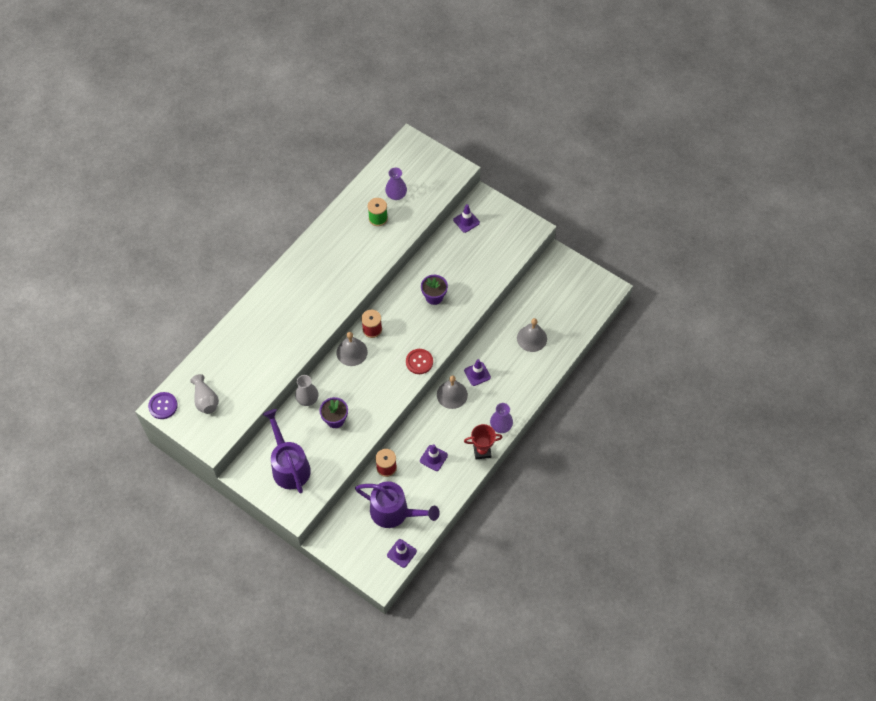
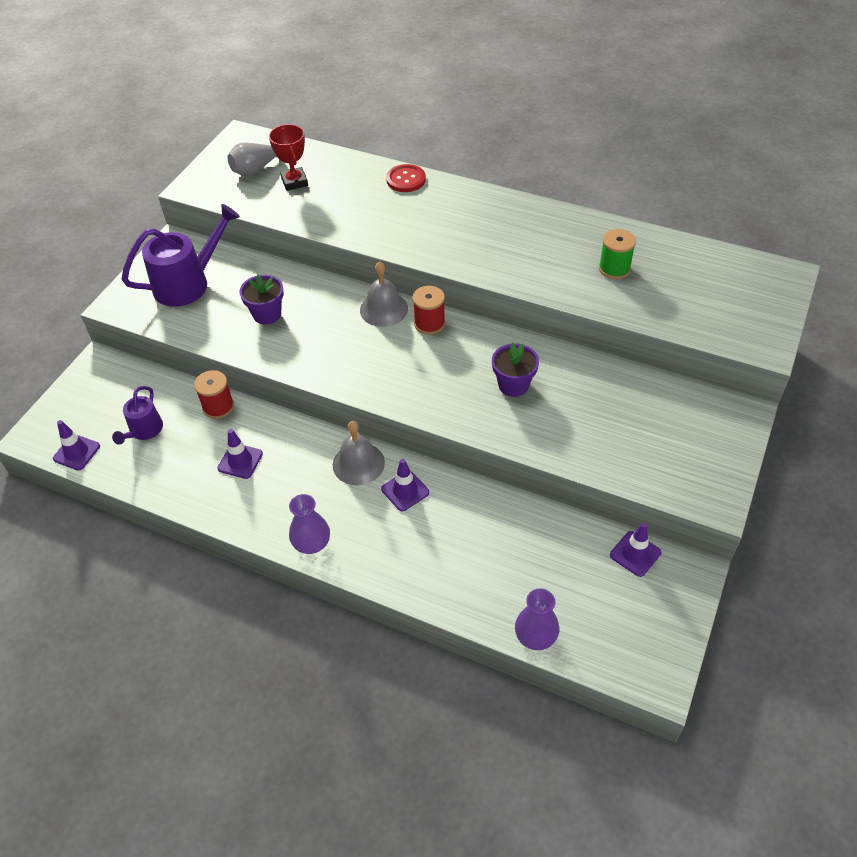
camera: 80 degrees right, 10 degrees down
(163, 406) = (243, 137): purple button -> none
(307, 399) = (296, 279): grey vase -> none
(395, 512) = (144, 431): purple watering can -> purple watering can, size x0.56
(396, 195) = (670, 280): purple vase -> purple vase (535, 636)
(419, 362) = (386, 389): red button -> red button (406, 179)
(466, 221) = (682, 399): purple traffic cone -> purple traffic cone (635, 554)
(482, 451) = (260, 524): red trophy -> red trophy (294, 182)
(532, 338) = (498, 560): grey bell -> none

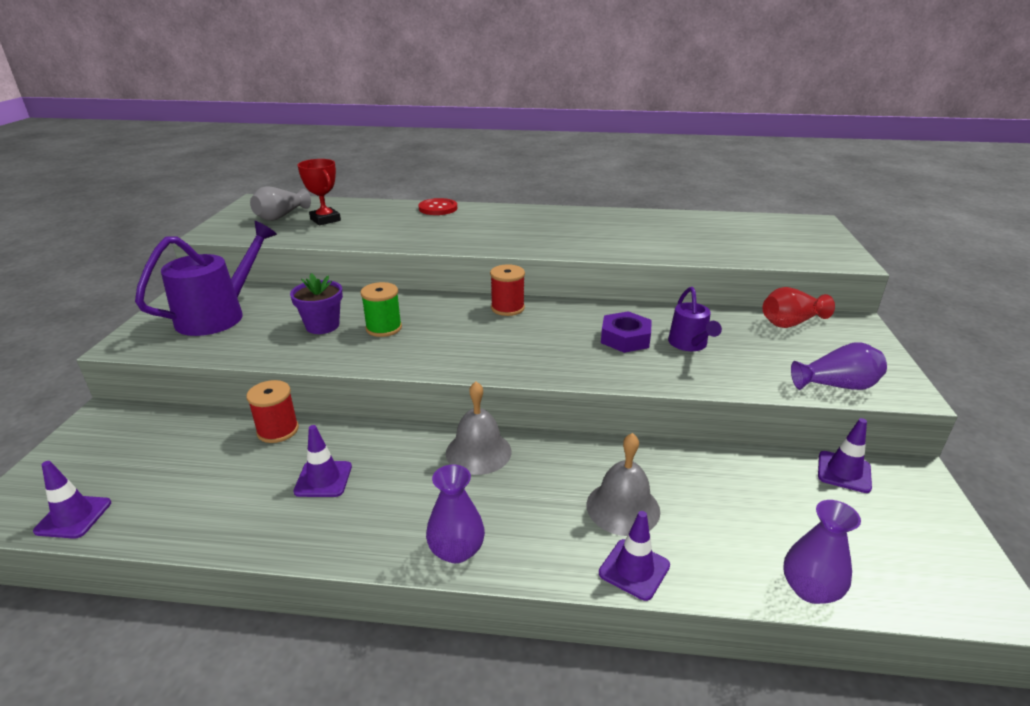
camera: 20 degrees left, 20 degrees down
(144, 431) = (177, 473): purple watering can -> purple watering can (690, 344)
(384, 309) = (453, 305): grey bell -> grey bell (623, 507)
(405, 491) = (549, 467): purple traffic cone -> purple traffic cone (634, 569)
(513, 385) = (625, 338): purple flower pot -> purple nut
(614, 268) = (671, 234): green spool -> green spool (384, 328)
(662, 481) = (837, 385): none -> purple vase
(680, 398) = (791, 323): none -> red vase

